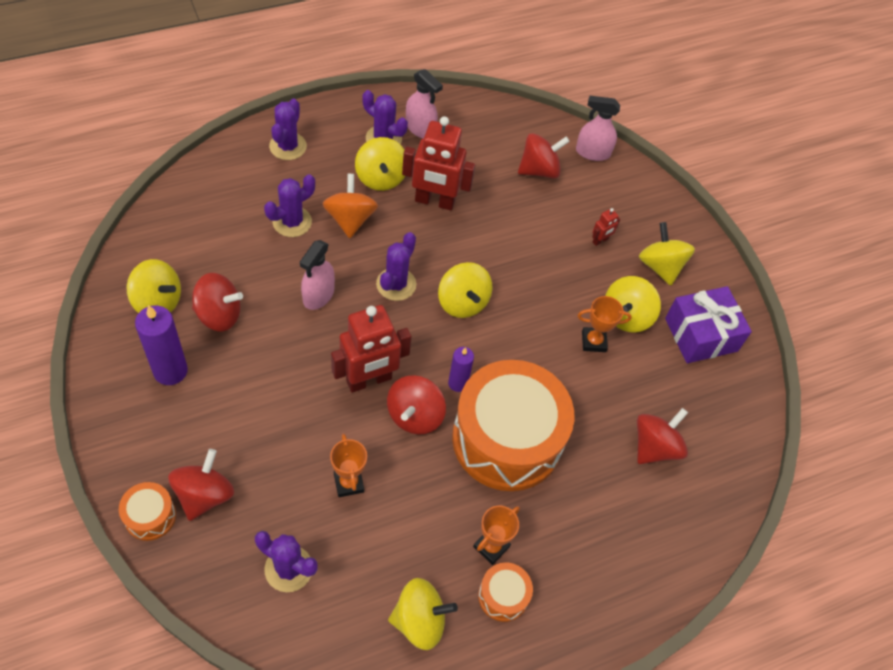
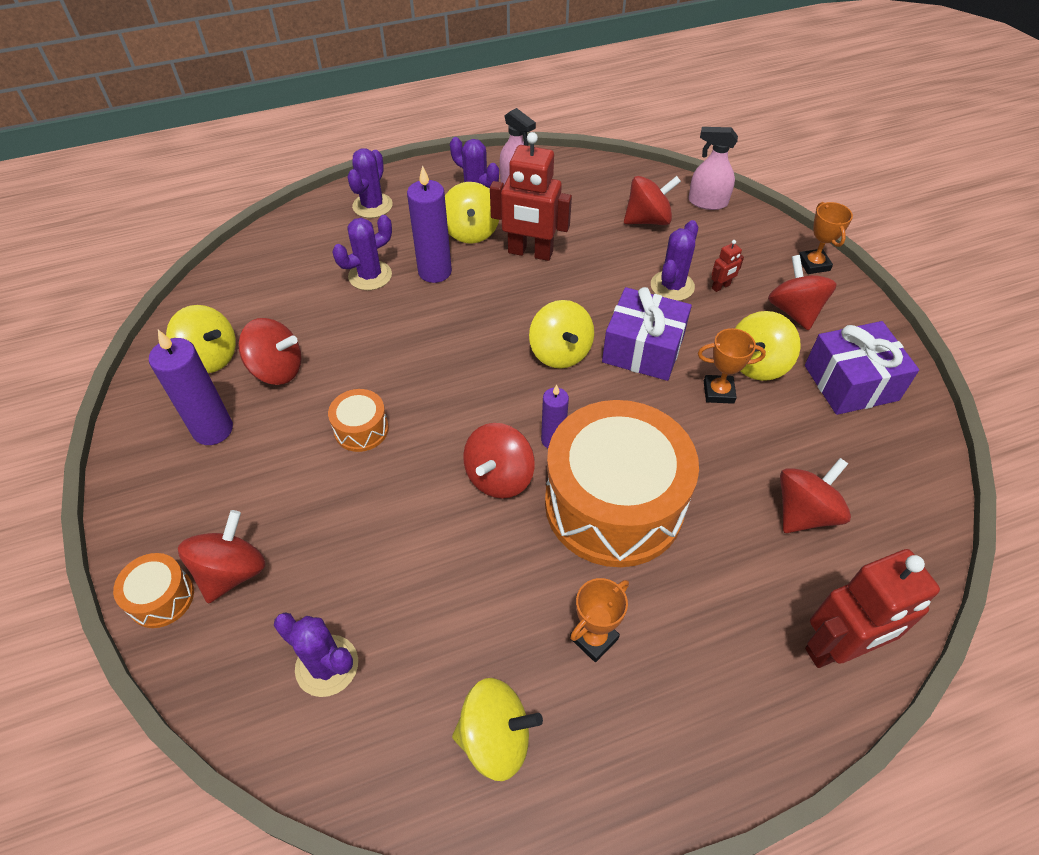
camera: 10 degrees right, 5 degrees down
(318, 295) = (393, 348): pink spray bottle -> none
(349, 483) = (413, 557): orange trophy -> orange trophy (813, 264)
(350, 219) = (435, 272): orange spinning top -> purple candle
(369, 380) = (446, 437): red robot -> red robot (837, 648)
(396, 284) = (483, 335): purple cactus -> purple cactus (672, 286)
(503, 596) = (610, 705): orange drum -> orange drum (361, 429)
(532, 300) = (643, 349): none -> purple gift
(660, 266) = (794, 311): yellow spinning top -> red spinning top

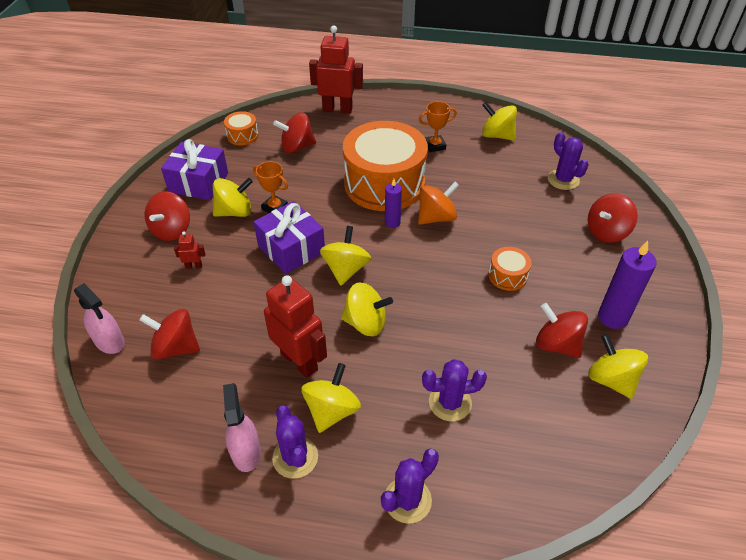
camera: 150 degrees left, 5 degrees down
(161, 598) = (648, 235): orange drum -> orange drum (242, 135)
(435, 272) = (391, 380): purple candle -> none
(494, 308) = (365, 323): none -> yellow spinning top
(499, 477) = (436, 217): red spinning top -> orange spinning top
(672, 286) = (225, 281): purple cactus -> none
(813, 264) = (114, 253): orange trophy -> none

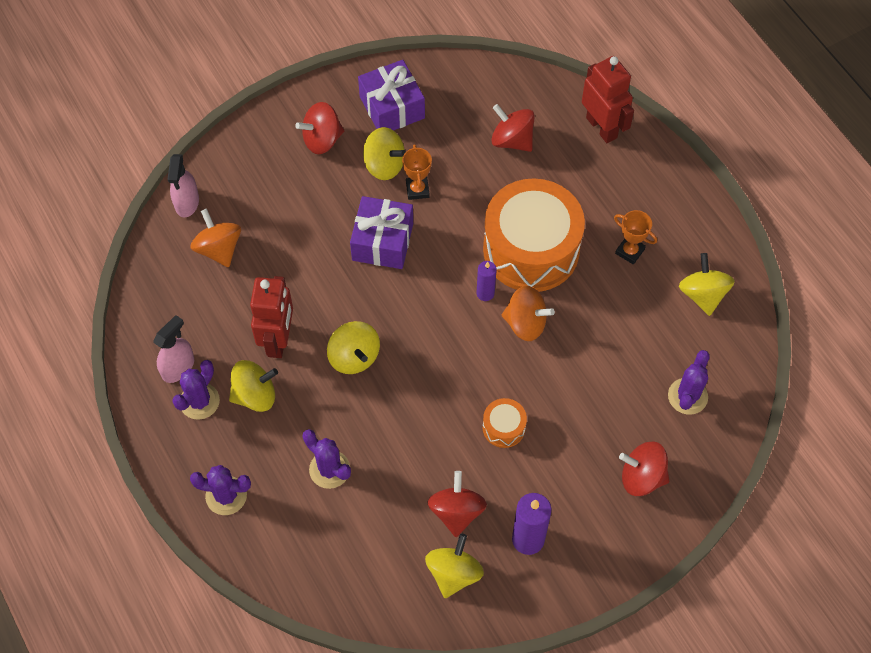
camera: 50 degrees right, 15 degrees up
(176, 347) = (219, 249): red spinning top -> orange spinning top
(194, 266) = (301, 190): red robot -> none
(242, 135) = (484, 84): orange drum -> none
(346, 269) = (397, 300): yellow spinning top -> none

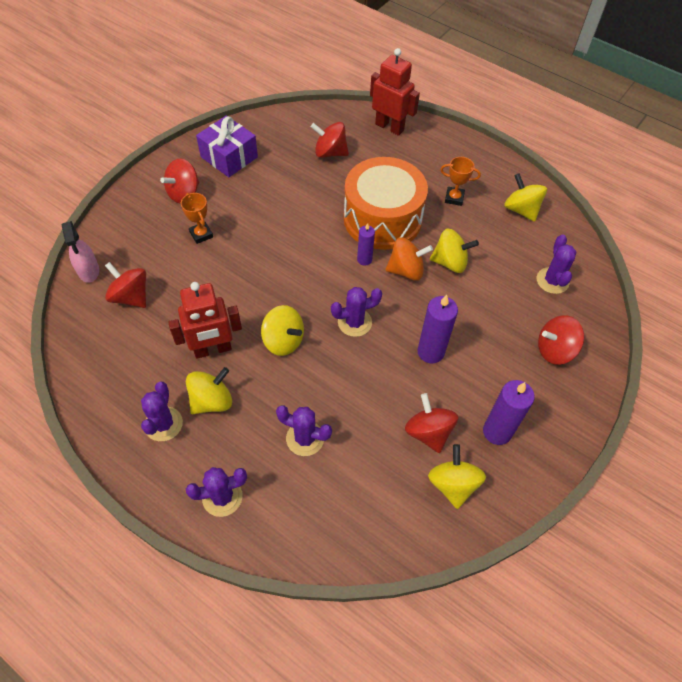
camera: 25 degrees left, 5 degrees down
(178, 367) = (132, 402): pink spray bottle -> none
(219, 249) = (131, 297): orange spinning top -> red spinning top
(278, 340) = (213, 349): red robot -> red robot turned 90 degrees clockwise
(382, 242) = (266, 249): purple gift -> none
(384, 165) = (241, 196): yellow spinning top -> yellow spinning top (450, 262)
(417, 190) = (275, 205): orange trophy -> orange trophy (201, 234)
(438, 364) = (354, 322): none -> purple cactus
(503, 427) = (430, 352): orange drum -> purple candle

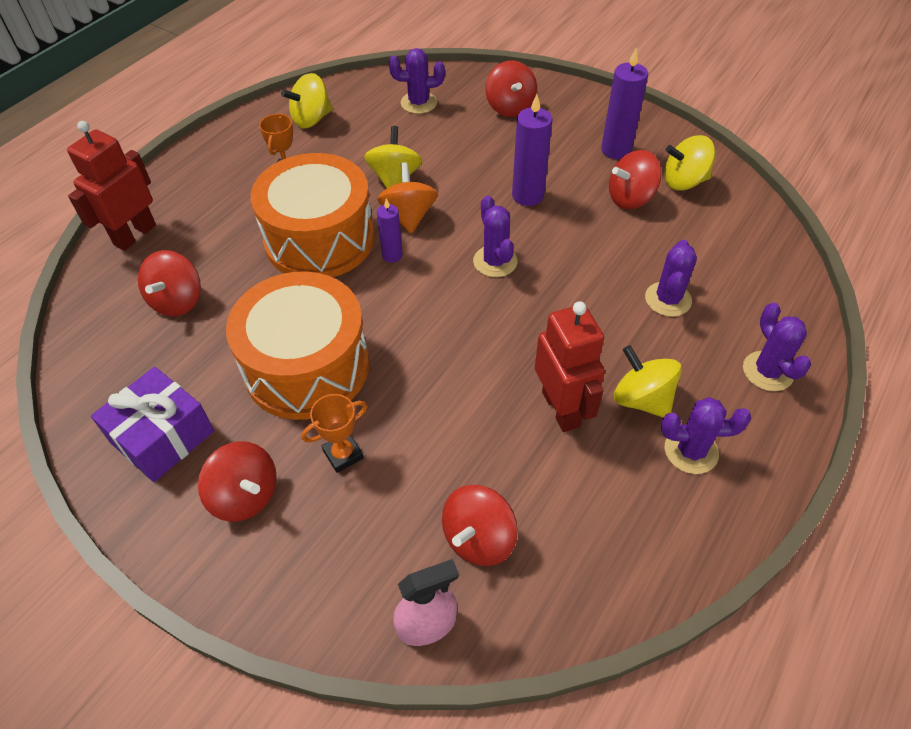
camera: 90 degrees left, 5 degrees down
(269, 216) = (307, 366): none -> orange drum
(283, 341) = (534, 330): yellow spinning top -> none

